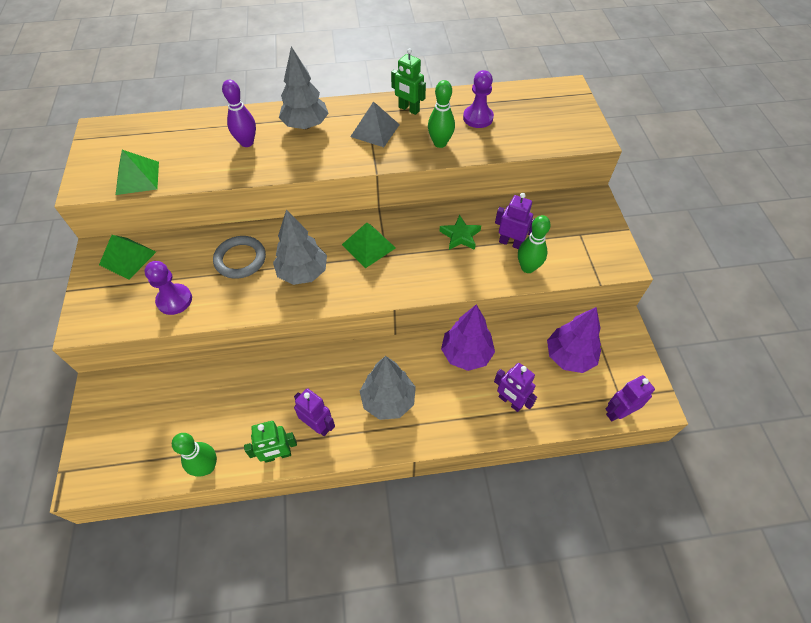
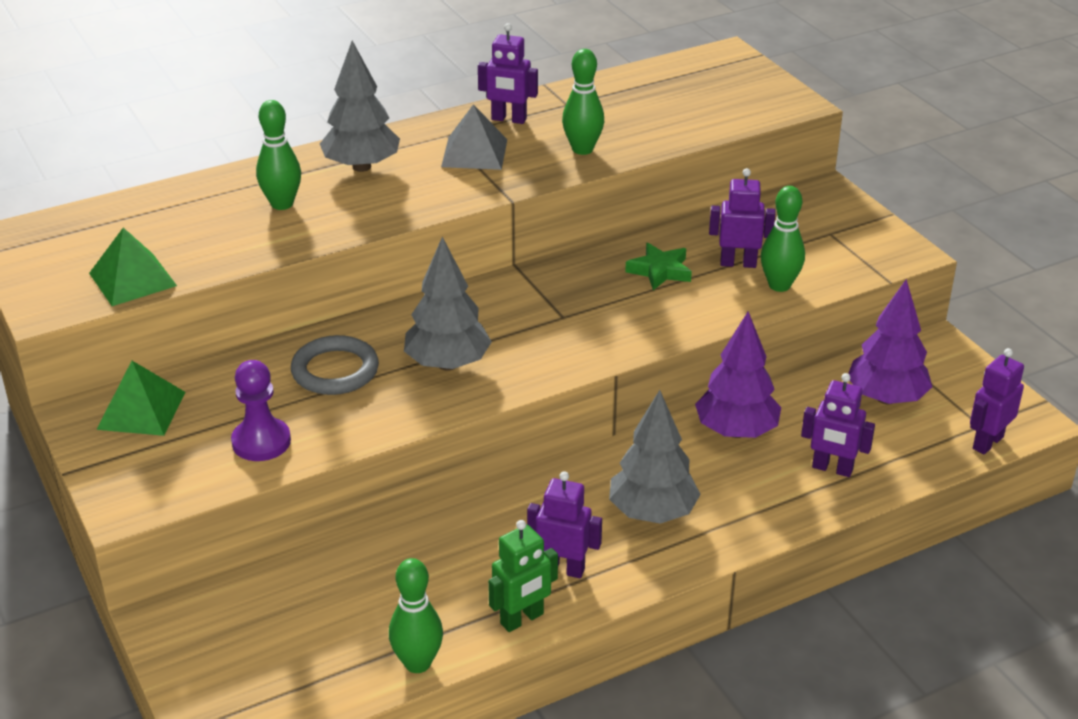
camera: 20 degrees left, 20 degrees down
(247, 142) = (282, 204): purple bowling pin -> green bowling pin
(368, 246) = (529, 311): green pyramid -> none
(408, 109) = (509, 119): green robot -> purple robot
(478, 118) = (619, 111): purple pawn -> none

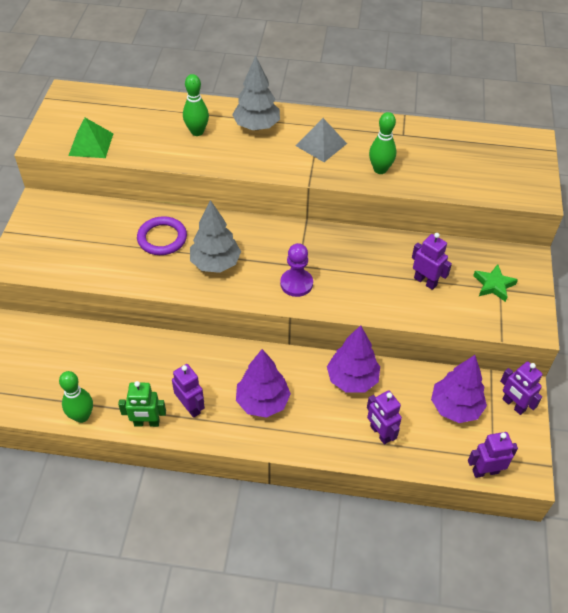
camera: 35 degrees right, 15 degrees up
(141, 410) = (63, 214): green pyramid -> none
(261, 442) = (93, 261): purple pawn -> purple pawn (296, 283)
(335, 370) = (162, 238): grey ring -> purple ring
(509, 119) = (361, 130): purple robot -> purple robot (513, 405)
(652, 513) = (262, 402): grey tree -> purple tree
(660, 271) = (377, 263): green star -> green star (493, 285)
(779, 285) = (433, 308): green bowling pin -> none

